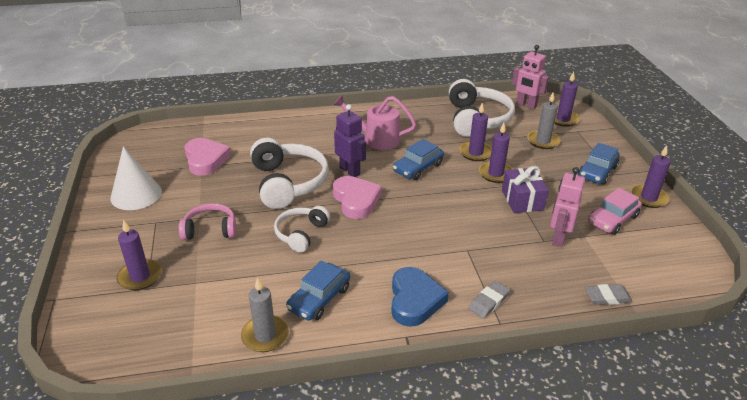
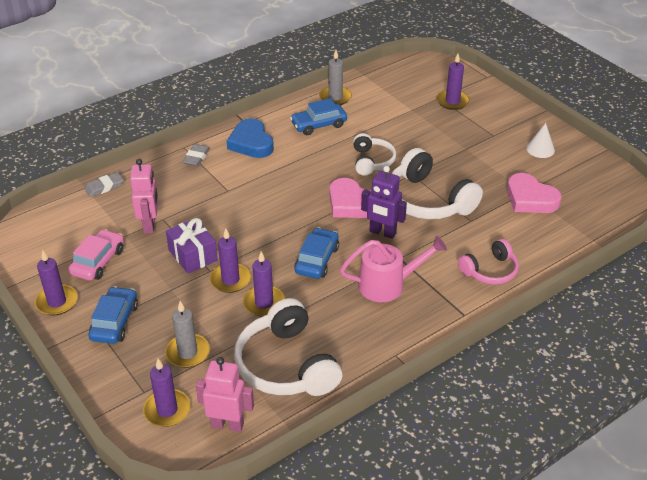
camera: 155 degrees right, 5 degrees up
(136, 194) = (540, 149): white cone -> white cone, size x0.60
(210, 230) = (445, 142): pink headphones -> pink headphones (490, 271)
(319, 298) = (319, 125): blue car -> blue car turned 120 degrees counterclockwise

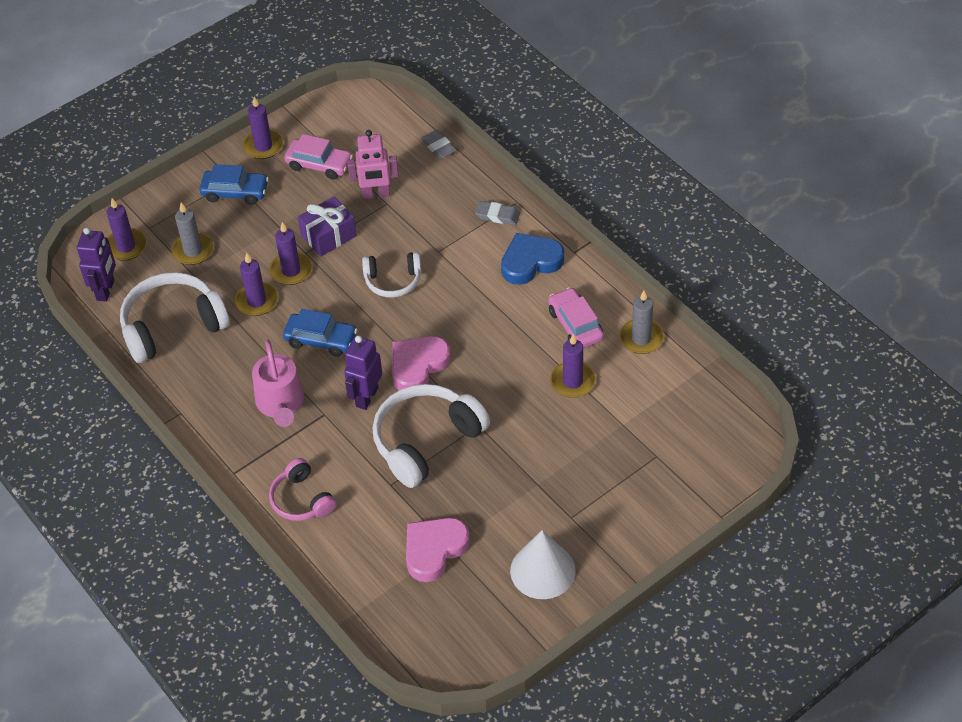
camera: 90 degrees right, 10 degrees up
(227, 424) = (106, 290): pink robot -> purple robot
(319, 125) = (575, 325): blue car -> pink car
(372, 161) = (502, 383): white headphones -> white headphones (393, 281)
(452, 101) = (648, 471): purple candle -> purple candle (573, 381)
(540, 149) = (542, 570): white cone -> white cone, size x1.67

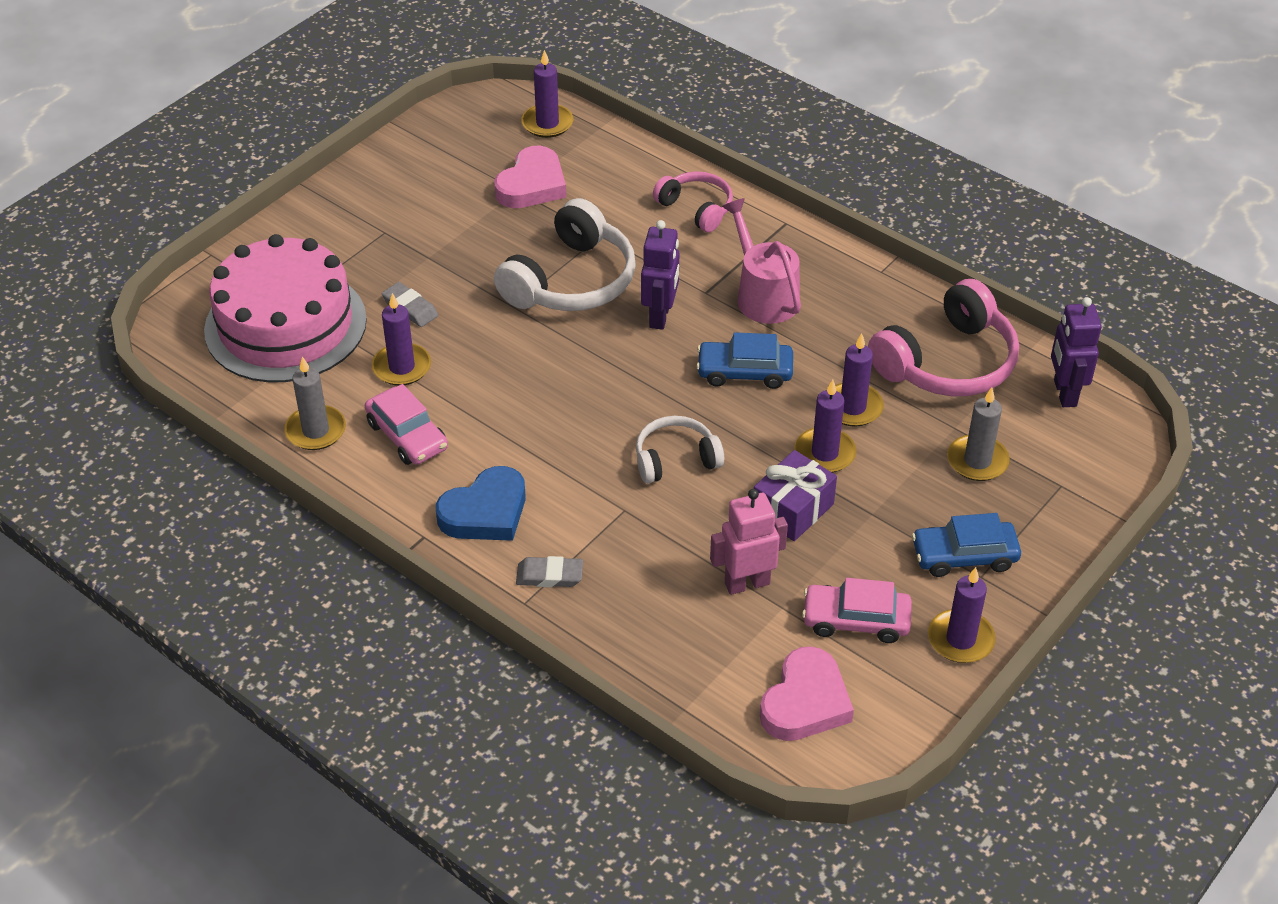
camera: 165 degrees right, 5 degrees down
(126, 246) = (1075, 454): purple candle -> purple candle (547, 123)
(172, 326) = (947, 362): white headphones -> pink headphones
(418, 366) = (607, 359): pink heart -> pink heart (805, 702)
(438, 147) = (674, 680): grey eraser -> grey eraser (410, 308)
(542, 570) = (409, 183): white cone -> none
(659, 434) = (285, 325): none -> pink cake

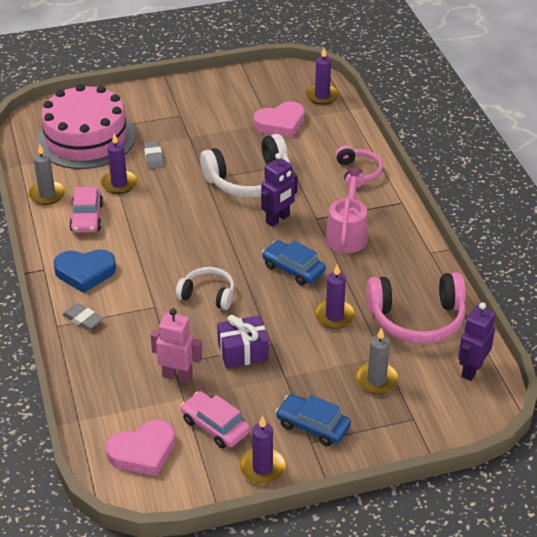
camera: 35 degrees right, 5 degrees down
(824, 453) = (292, 332): purple candle -> none

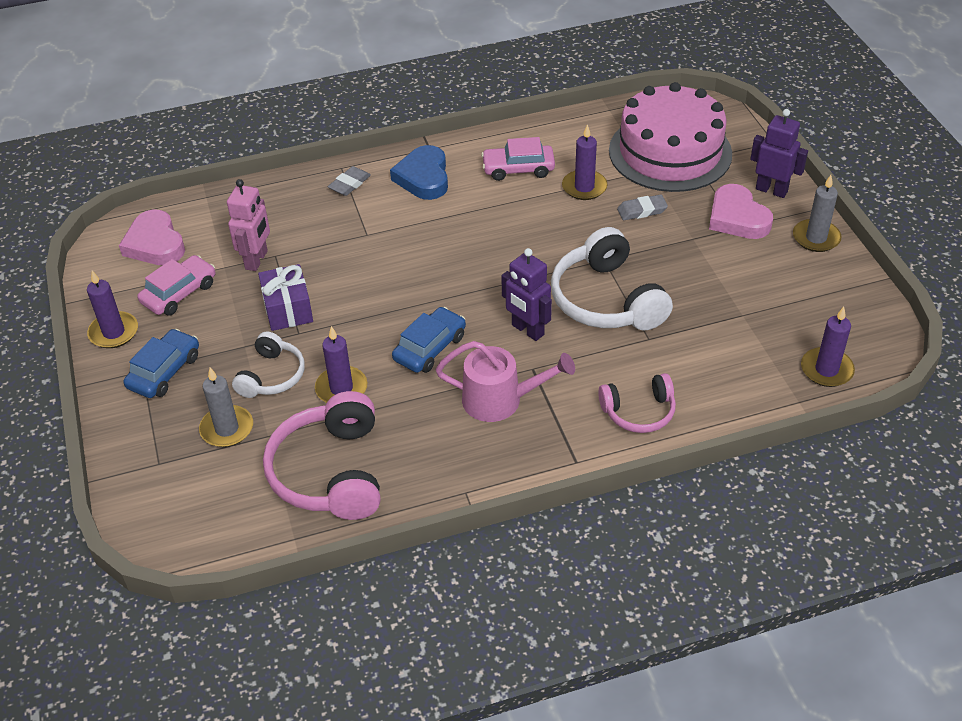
camera: 90 degrees right, 5 degrees up
(47, 194) = (557, 135): grey candle -> grey candle (816, 238)
(208, 295) = (384, 275): white headphones -> white headphones (272, 376)
(280, 123) = (743, 326): pink heart -> pink heart (737, 218)
(471, 370) = (231, 527): purple robot -> purple robot (771, 190)

